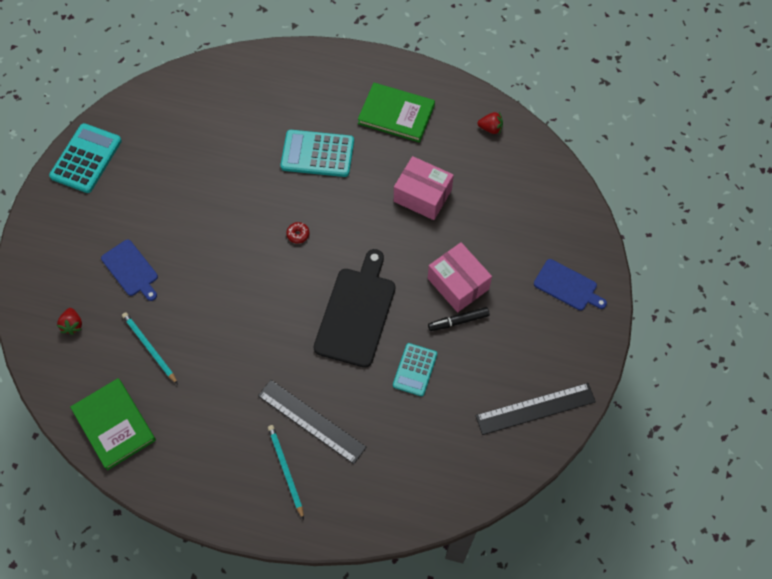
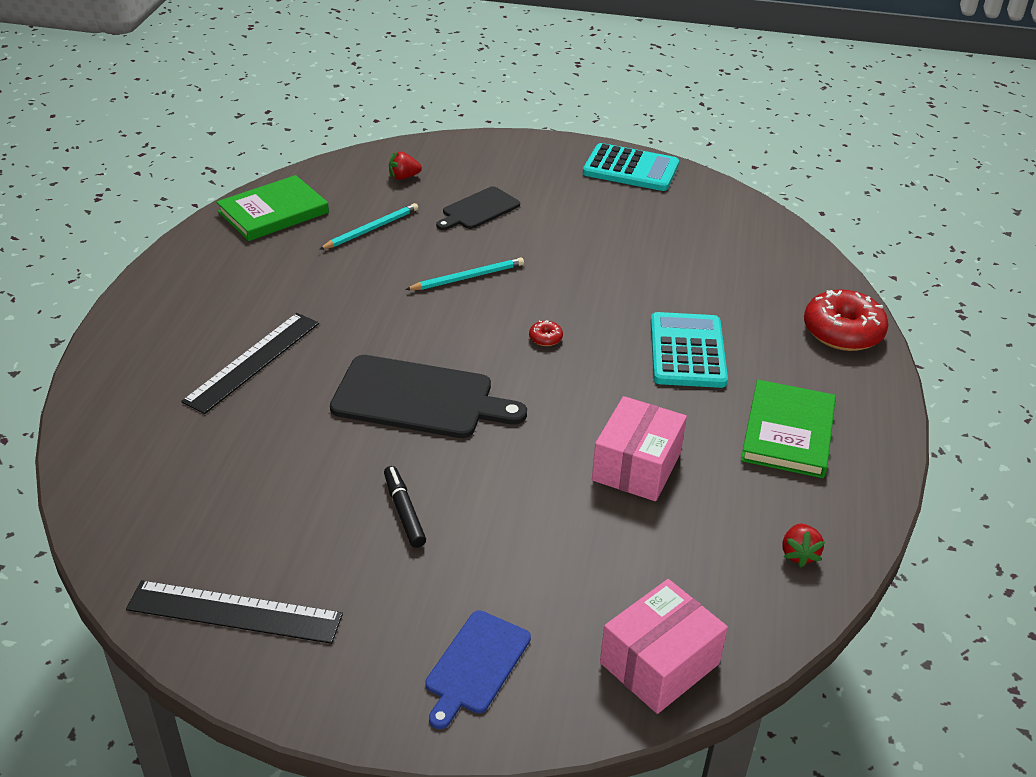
camera: 85 degrees right, 25 degrees down
(131, 270) = (478, 209): blue cutting board -> black cutting board
(285, 470) = (187, 342): turquoise pencil -> turquoise pencil (468, 277)
(303, 66) = (842, 332): none -> red donut
(415, 370) = (321, 462): turquoise calculator -> none
(458, 284) = (473, 511): pink box -> pink box (659, 663)
(535, 408) = (234, 612): black ruler -> black ruler turned 60 degrees counterclockwise

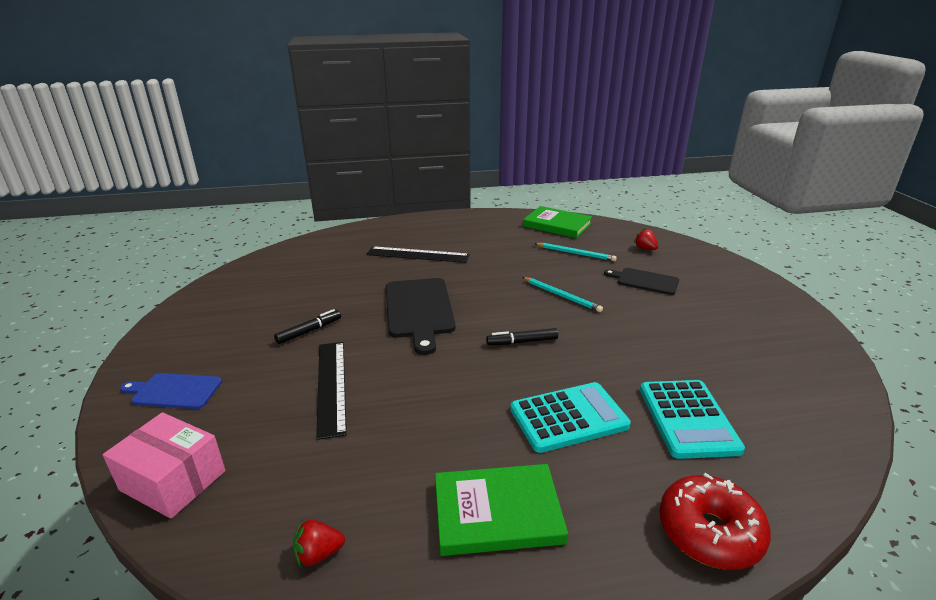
camera: 70 degrees right, 10 degrees down
(234, 612) = (216, 302): black ruler -> black ruler (331, 386)
(545, 338) = (522, 342): red donut -> black marker
(631, 169) = (800, 331): turquoise calculator -> turquoise calculator (688, 419)
(636, 466) = (397, 420): pink box -> none

